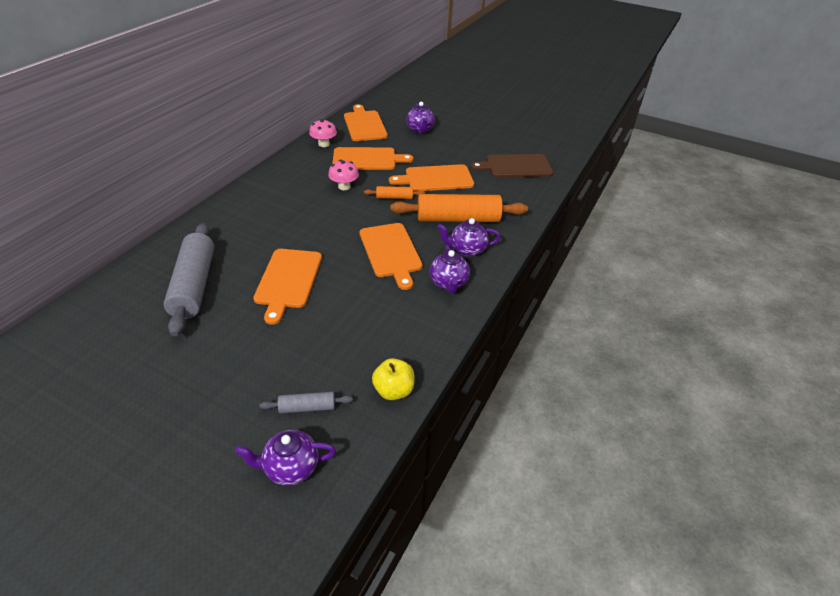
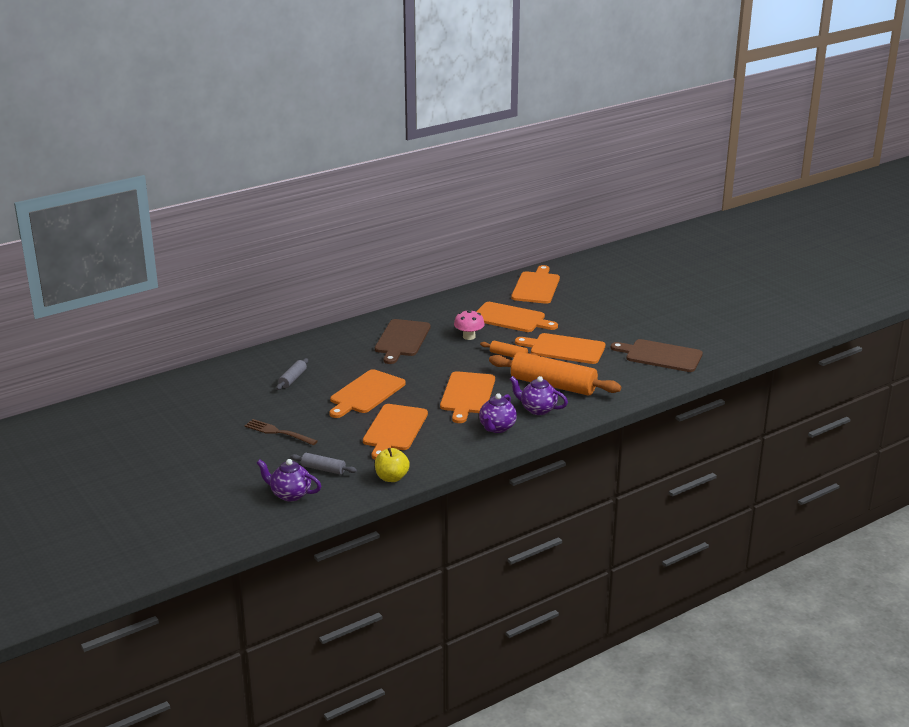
camera: 30 degrees right, 15 degrees down
(194, 285) = (292, 379): grey rolling pin -> grey rolling pin, size x0.47
(219, 369) = (278, 432): none -> brown fork
(283, 205) = (402, 340): none -> brown cutting board
(324, 144) = (480, 297): pink mushroom -> none
(350, 319) = (394, 430): none -> orange cutting board
(420, 130) = (591, 302): purple teapot -> none

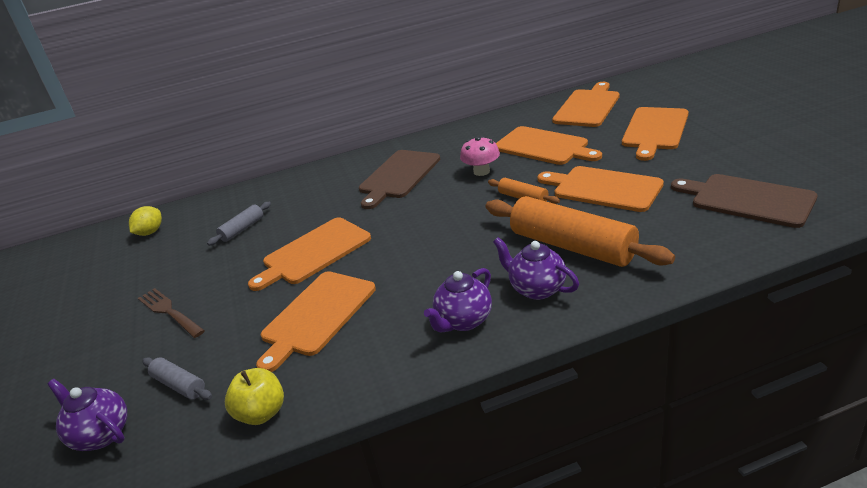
camera: 20 degrees right, 5 degrees up
(209, 383) = (150, 232): none -> yellow lemon
(467, 395) = (443, 259): orange cutting board -> orange cutting board (655, 130)

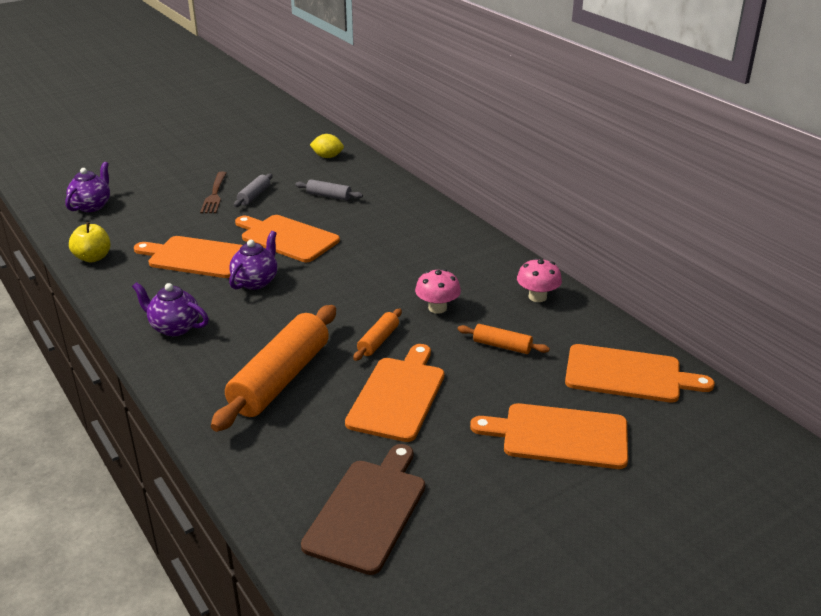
camera: 70 degrees right, 0 degrees up
(169, 312) = (214, 194): brown fork -> brown fork turned 150 degrees clockwise
(179, 385) = (130, 220): grey rolling pin -> grey rolling pin (254, 196)
(398, 176) = (426, 258): brown cutting board -> none
(481, 132) = (537, 297): none -> pink mushroom
(536, 289) = (212, 362): purple teapot -> purple teapot (256, 281)
(544, 147) = (502, 346): orange cutting board -> orange rolling pin

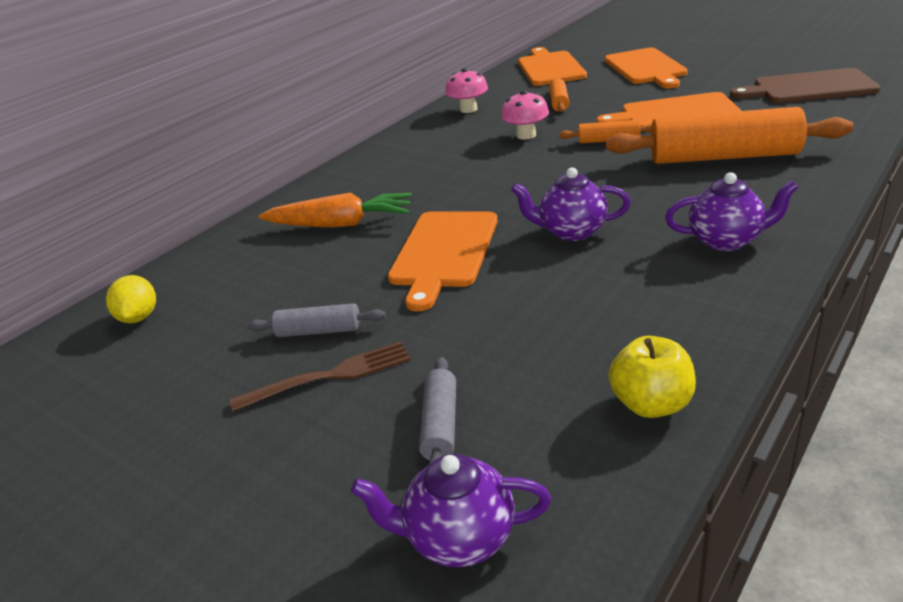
camera: 105 degrees left, 0 degrees up
(174, 327) = (726, 240): purple teapot -> purple teapot turned 90 degrees counterclockwise
(196, 257) = (553, 299): orange cutting board -> none
(329, 196) = (296, 266): grey rolling pin -> grey rolling pin (440, 425)
(366, 213) = (340, 224): none -> orange carrot

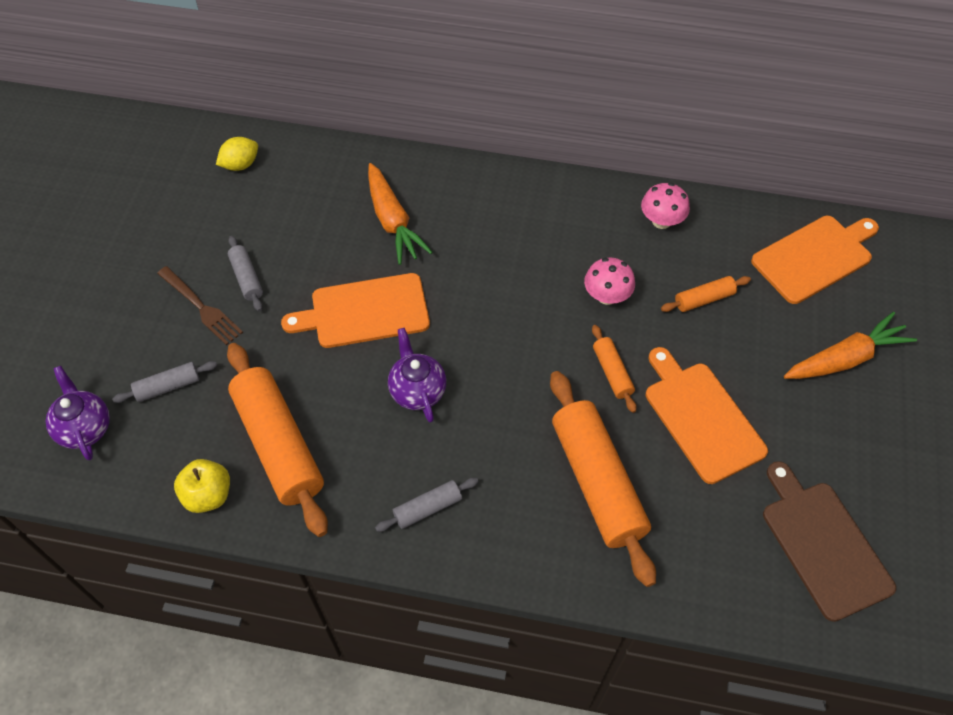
camera: 60 degrees right, 25 degrees up
(595, 332) = (278, 444): none -> orange rolling pin
(646, 68) = (845, 359): orange cutting board -> orange carrot
(726, 240) = (428, 508): purple teapot -> grey rolling pin

